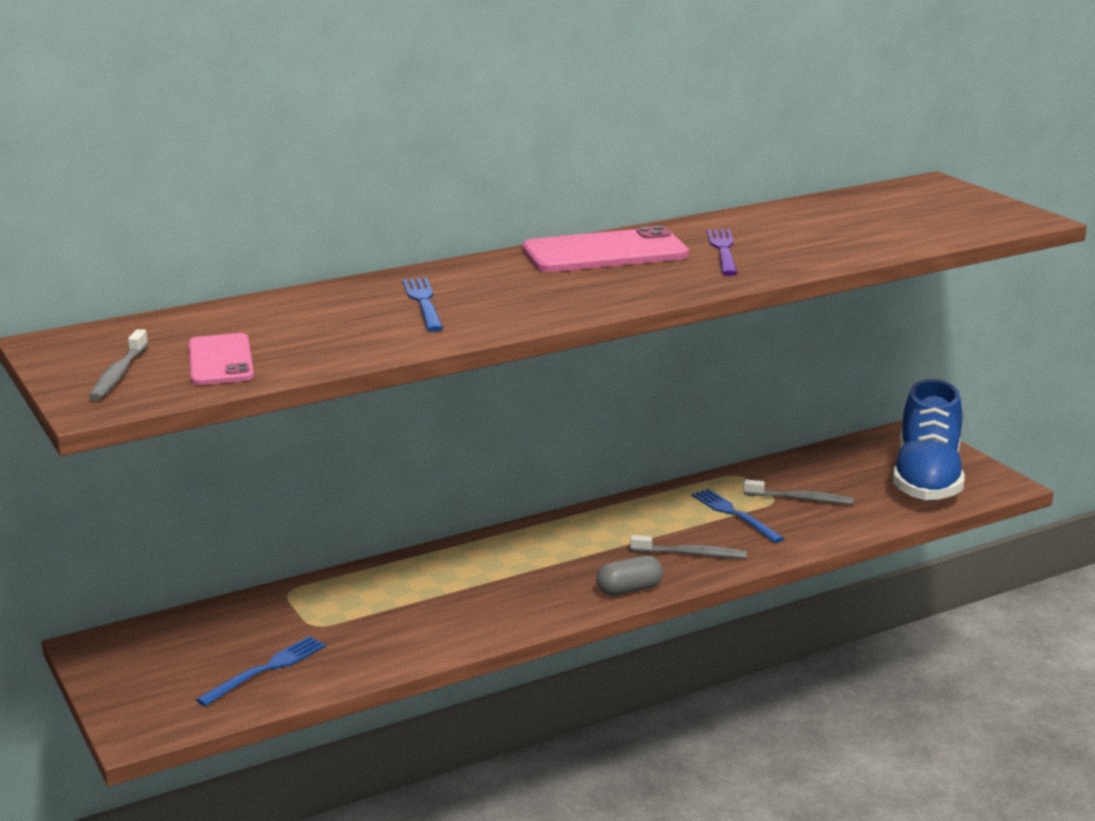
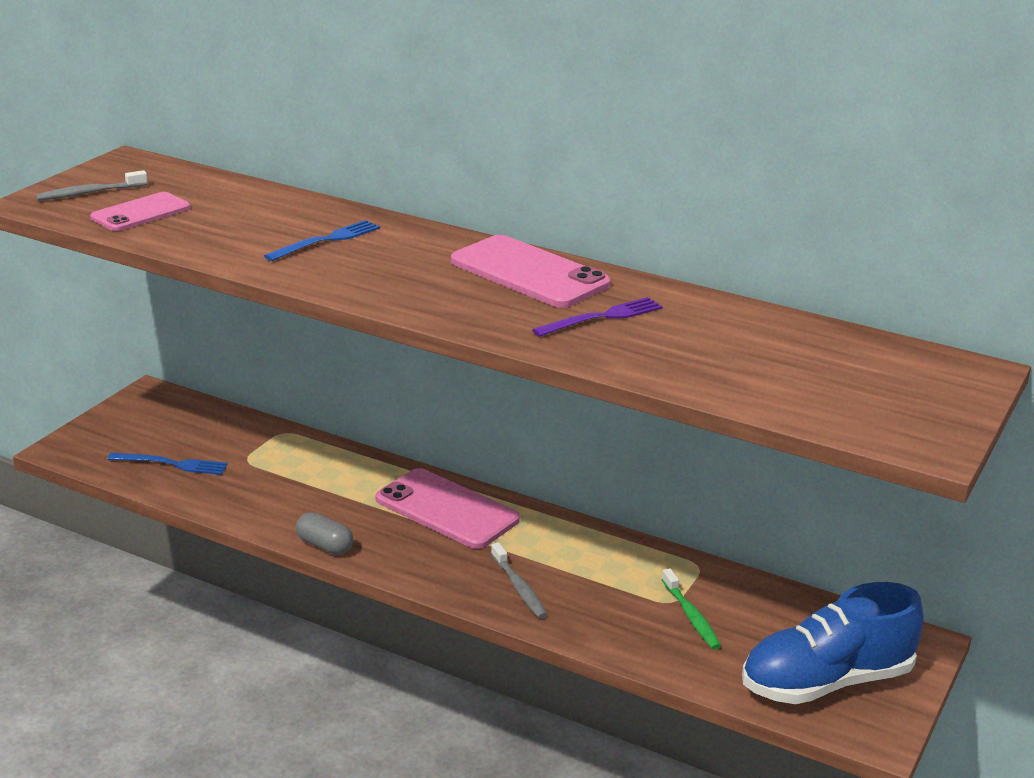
camera: 55 degrees right, 5 degrees up
(533, 550) = (446, 509): none -> pink phone
(629, 589) = (426, 576): grey capsule -> grey capsule (324, 546)
(735, 514) = (618, 588): blue fork -> none
(800, 499) = (691, 616): grey toothbrush -> green toothbrush

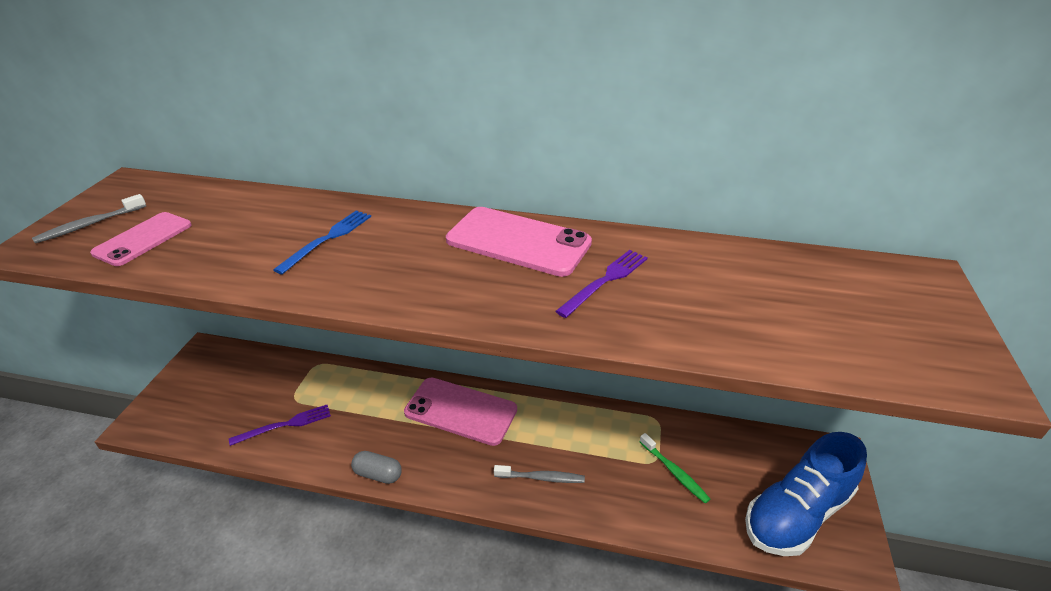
camera: 15 degrees left, 10 degrees up
(171, 464) = (233, 418): blue fork -> none
(229, 482) = (285, 425): none -> purple fork
(519, 587) = (541, 478): grey toothbrush -> grey toothbrush turned 45 degrees counterclockwise

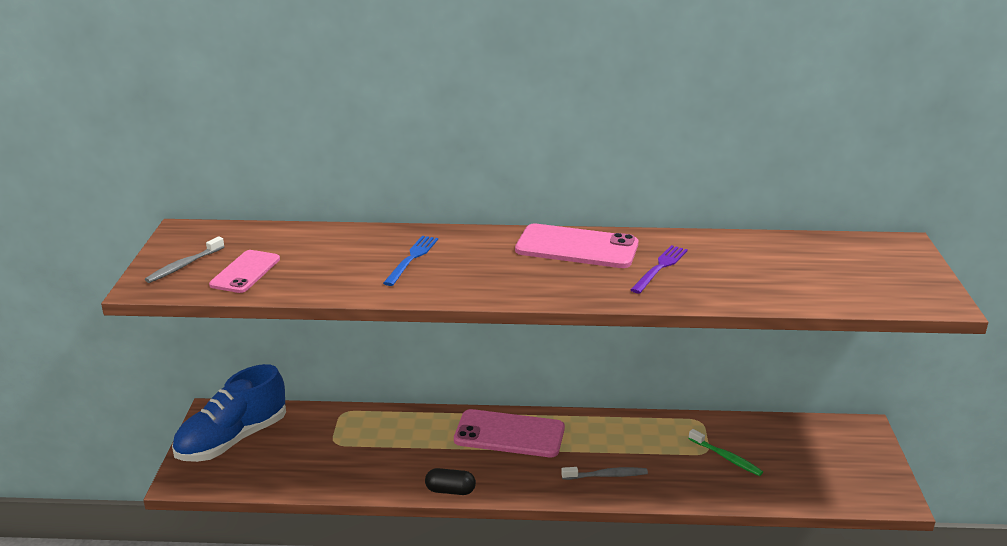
camera: 10 degrees left, 10 degrees down
(285, 425) = (337, 464): purple fork -> none
(378, 474) = (450, 491): grey capsule -> black capsule
(796, 513) = (839, 474): blue shoe -> blue shoe (232, 440)

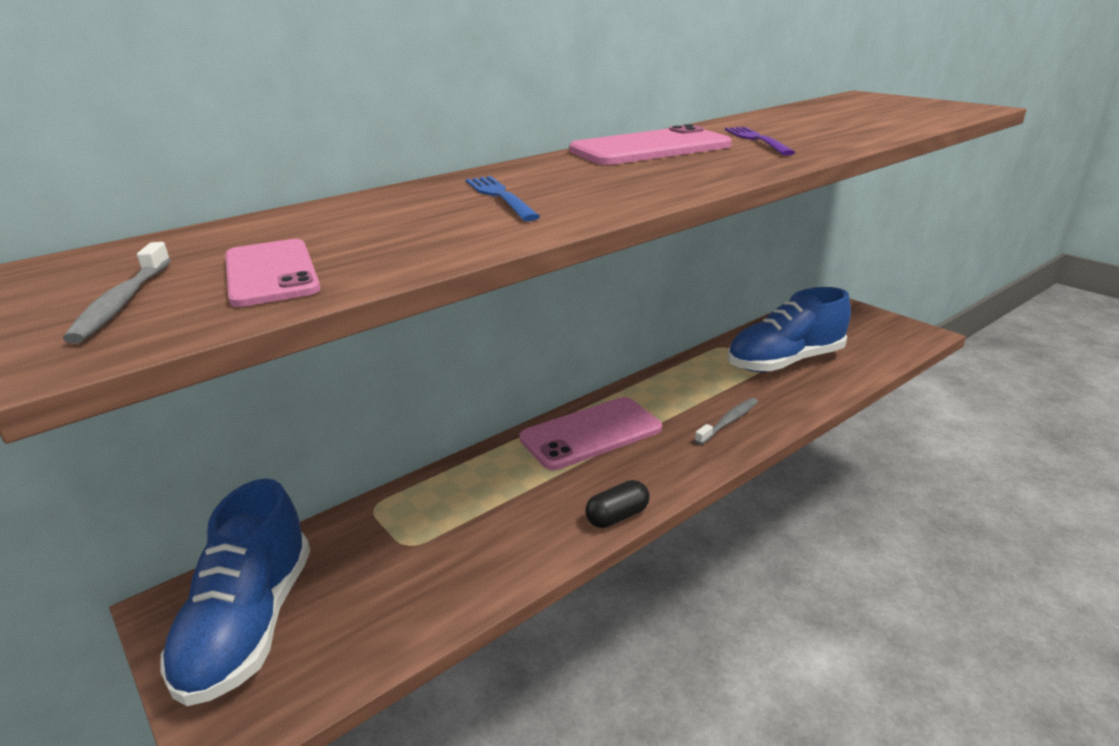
camera: 40 degrees left, 0 degrees up
(726, 457) = (785, 362): green toothbrush -> blue shoe

